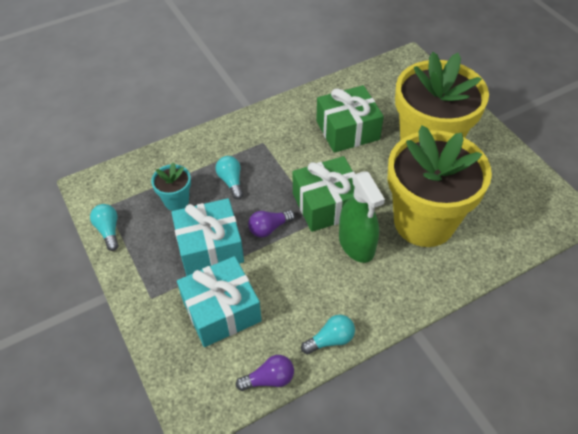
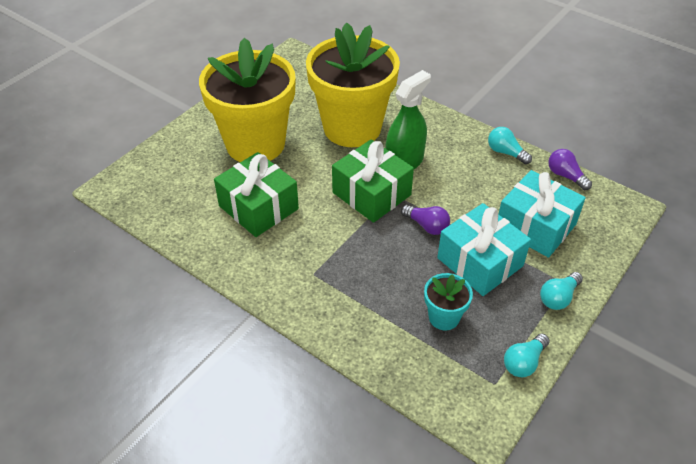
camera: 115 degrees left, 5 degrees down
(231, 181) = (387, 279): turquoise light bulb -> turquoise light bulb (558, 297)

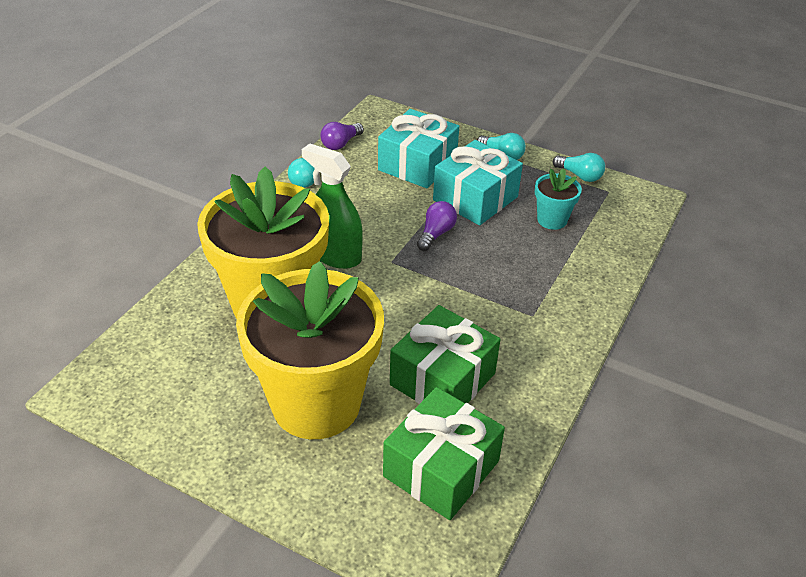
camera: 100 degrees left, 5 degrees down
(371, 194) = (395, 278): green gift -> green gift (441, 469)

